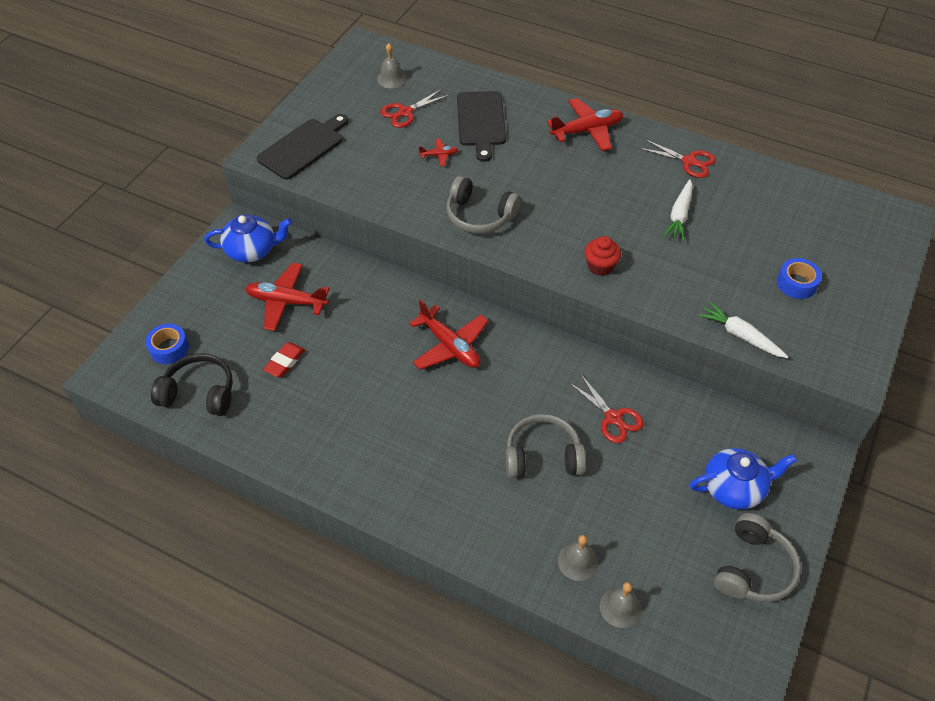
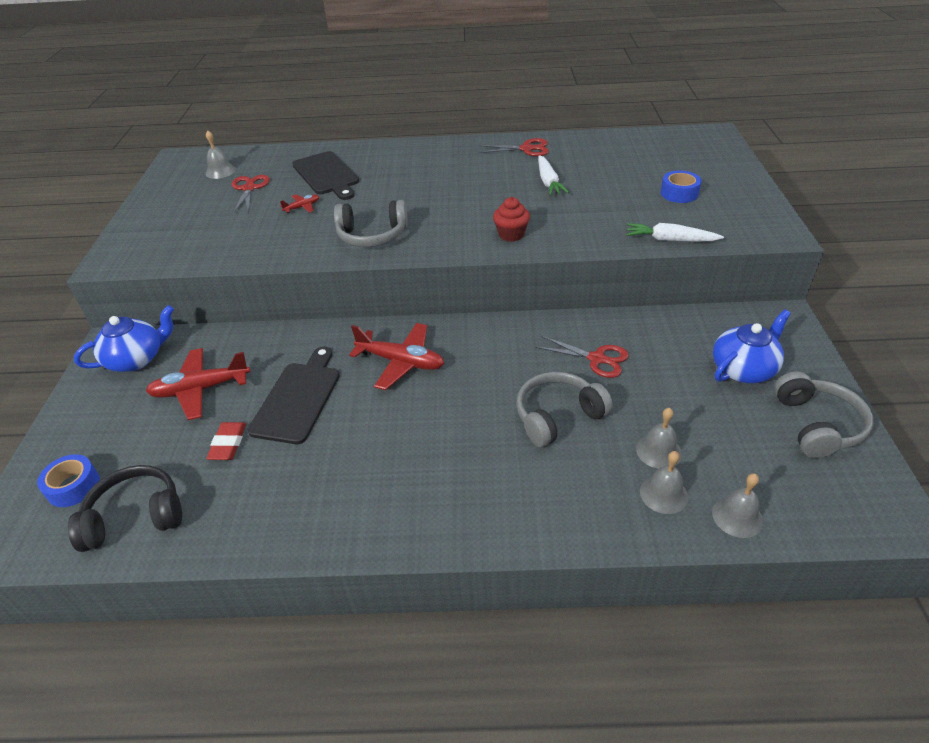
camera: 25 degrees left, 10 degrees down
(303, 147) = (156, 241): black cutting board -> black cutting board (298, 398)
(405, 112) = (249, 188): red scissors -> red scissors turned 150 degrees clockwise
(587, 131) = (426, 155): red plane -> none
(601, 525) = (658, 451): none -> grey bell

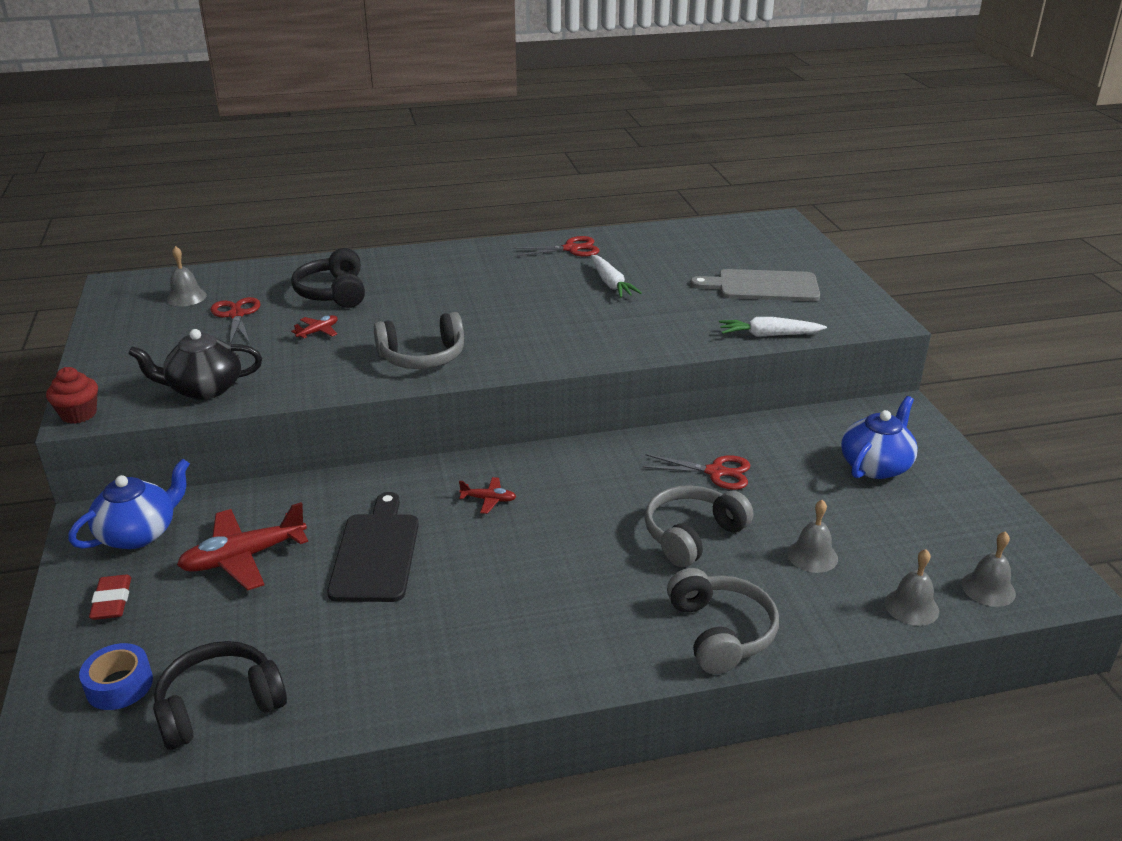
camera: 15 degrees left, 10 degrees down
(200, 249) = (204, 389): none -> black teapot
(228, 444) = (307, 612): red eraser -> red eraser (112, 601)
(327, 175) = (333, 293): black cutting board -> black headphones
(401, 362) = (488, 500): red plane -> red plane, size x0.48
(511, 234) = (589, 343): red cupcake -> red cupcake (79, 414)
(663, 494) = (831, 596): grey bell -> grey bell (988, 588)
(679, 193) = (762, 286): blue tape -> grey cutting board
(817, 425) = (965, 511): grey headphones -> grey headphones (721, 632)

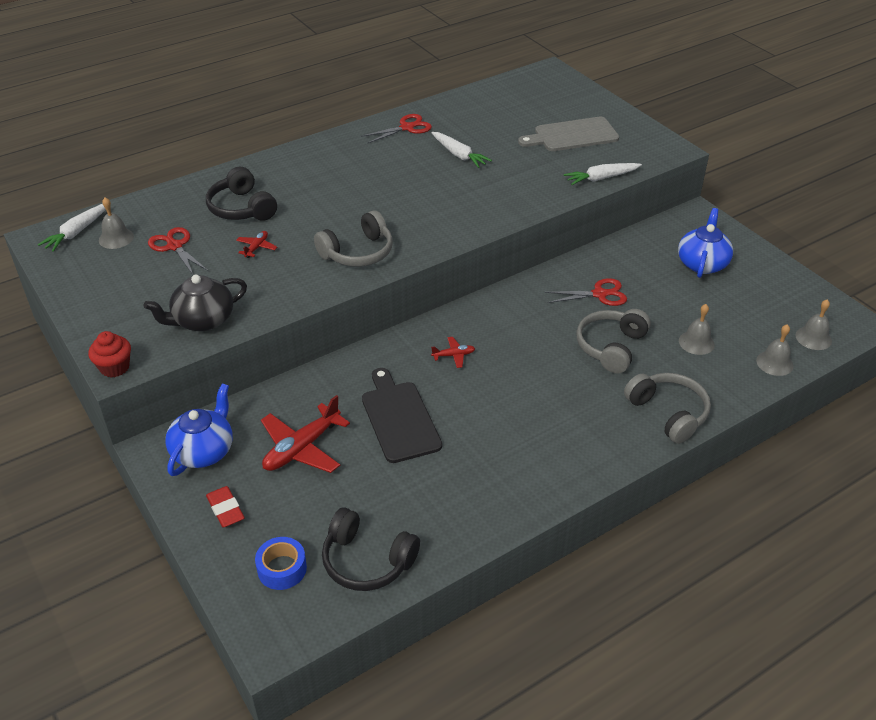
camera: 20 degrees left, 10 degrees up
(154, 285) = (77, 232): none -> white carrot
(219, 705) = (367, 561): black headphones -> black headphones turned 105 degrees counterclockwise

